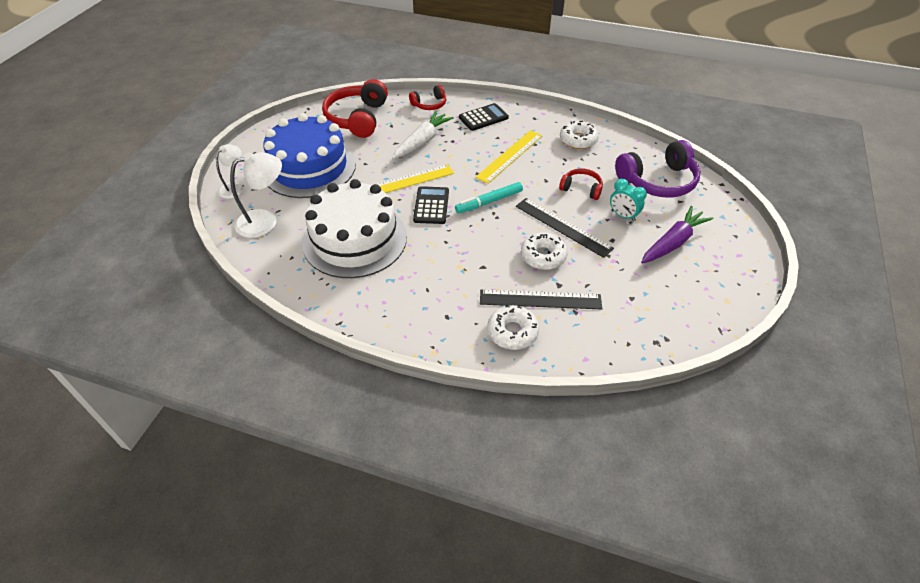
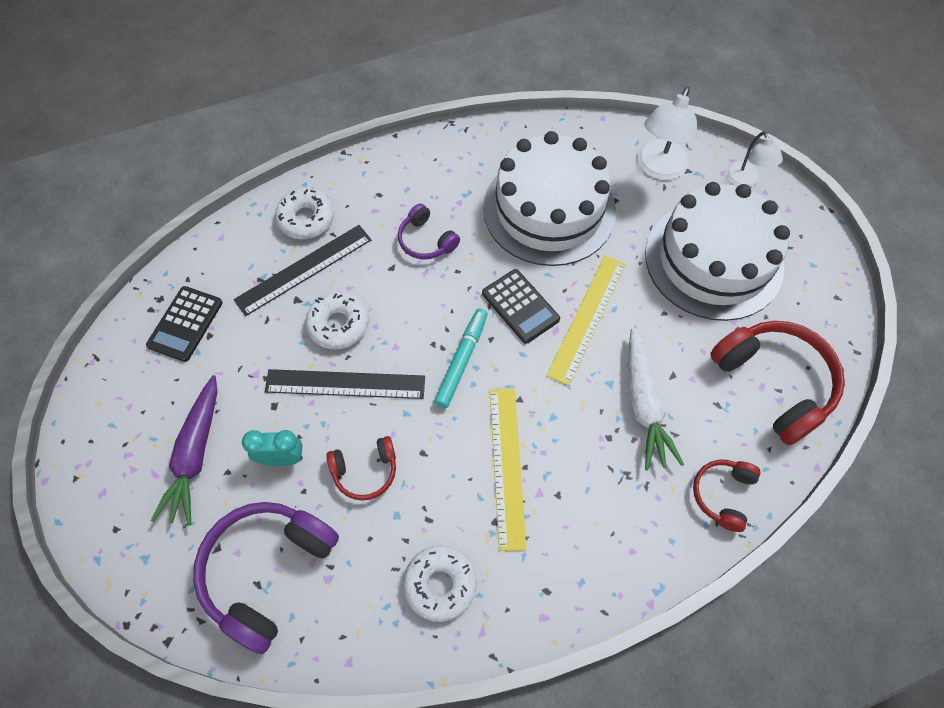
camera: 140 degrees right, 15 degrees up
(309, 167) = (713, 260): blue cake -> white cake
(446, 268) = (426, 240): none -> purple headphones
(483, 118) = (618, 526): black calculator -> black calculator (185, 324)

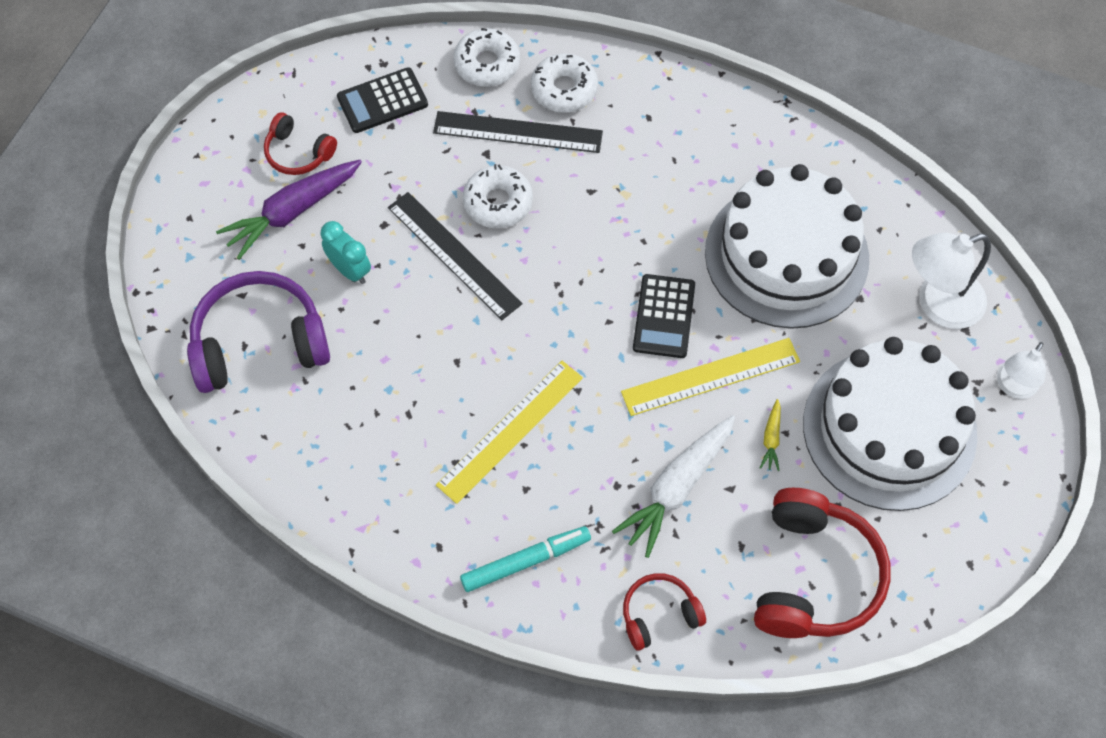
camera: 45 degrees right, 0 degrees up
(365, 471) = (400, 335): red headphones -> red headphones (298, 153)
(426, 240) = (645, 192): purple headphones -> none
(440, 584) = (367, 467): white donut -> white donut (487, 64)
(461, 360) = (565, 317): turquoise marker -> turquoise marker (525, 561)
(661, 324) = (771, 439): none -> yellow carrot

